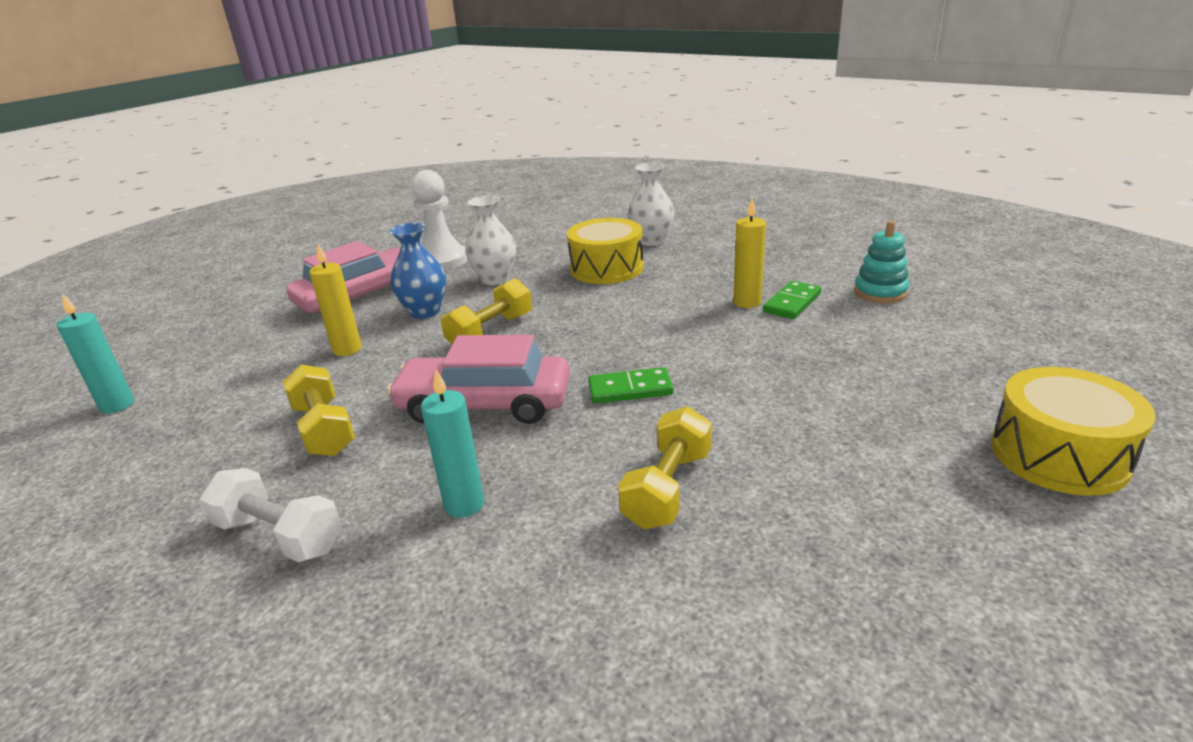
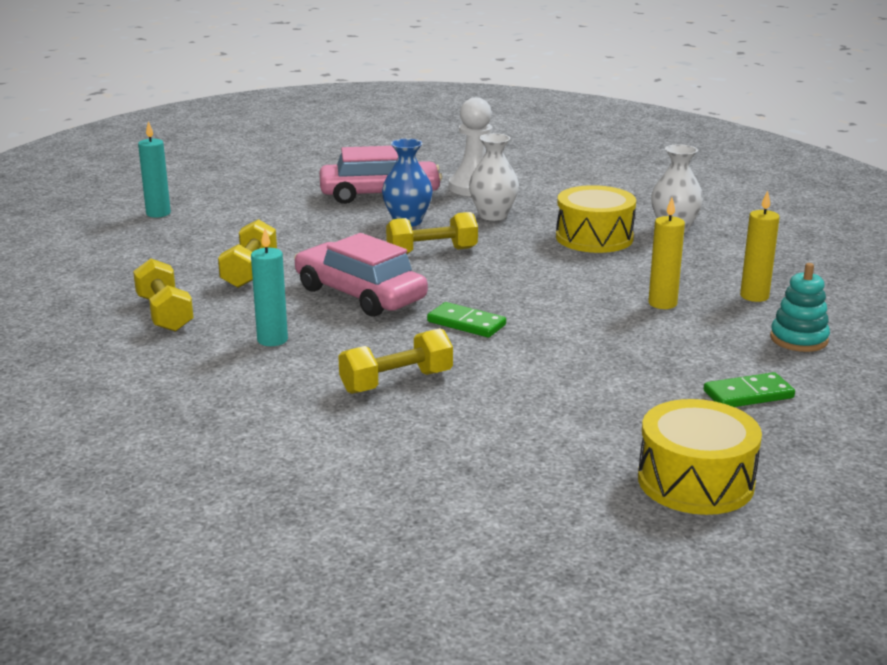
camera: 35 degrees right, 5 degrees down
(279, 535) = (165, 314): white dumbbell -> yellow dumbbell
(347, 349) = (323, 229): yellow candle -> yellow candle (754, 296)
(792, 303) = (700, 318): green domino -> green domino (748, 394)

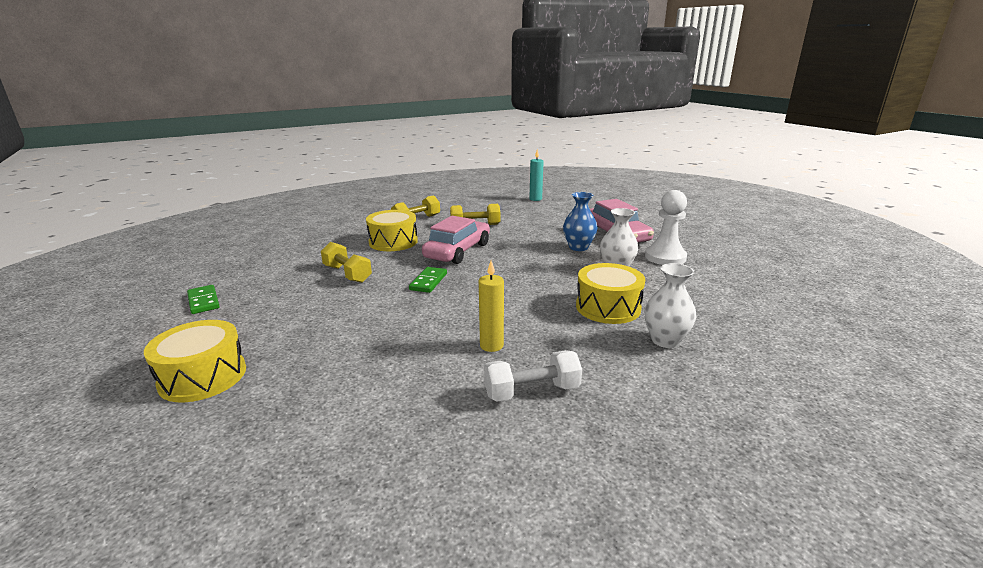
camera: 75 degrees right, 0 degrees up
(272, 340) = (393, 242): turquoise candle -> yellow drum
(432, 252) = (534, 259): yellow dumbbell -> none
(748, 394) = (330, 394): green domino -> green domino (204, 301)
(754, 296) = (532, 391): yellow candle -> white dumbbell
(798, 339) = (443, 420): turquoise stacking toy -> none

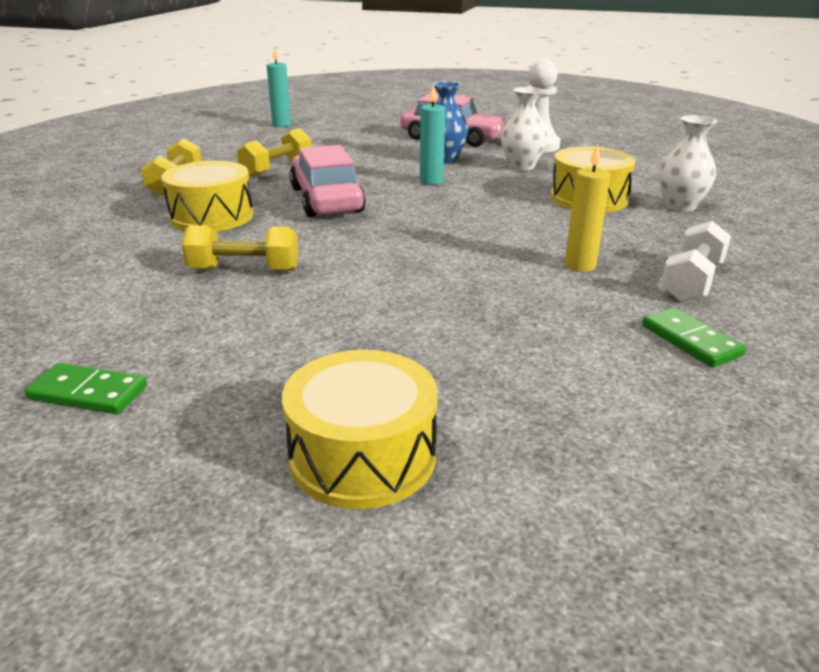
camera: 45 degrees left, 5 degrees up
(428, 282) = (374, 239): green domino -> green domino (691, 340)
(535, 259) = (431, 181): none -> turquoise candle

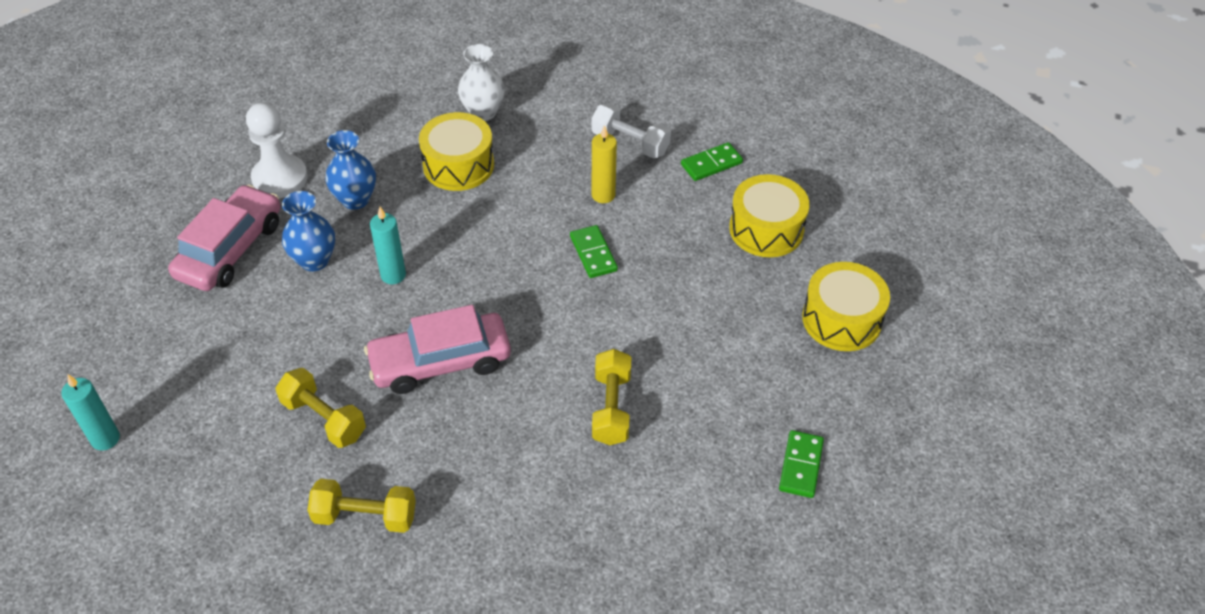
camera: 90 degrees left, 20 degrees up
(211, 216) = (480, 457): yellow drum -> yellow drum (766, 229)
(477, 260) = (593, 253): none -> green domino
(521, 166) = (355, 199): white vase -> blue vase

